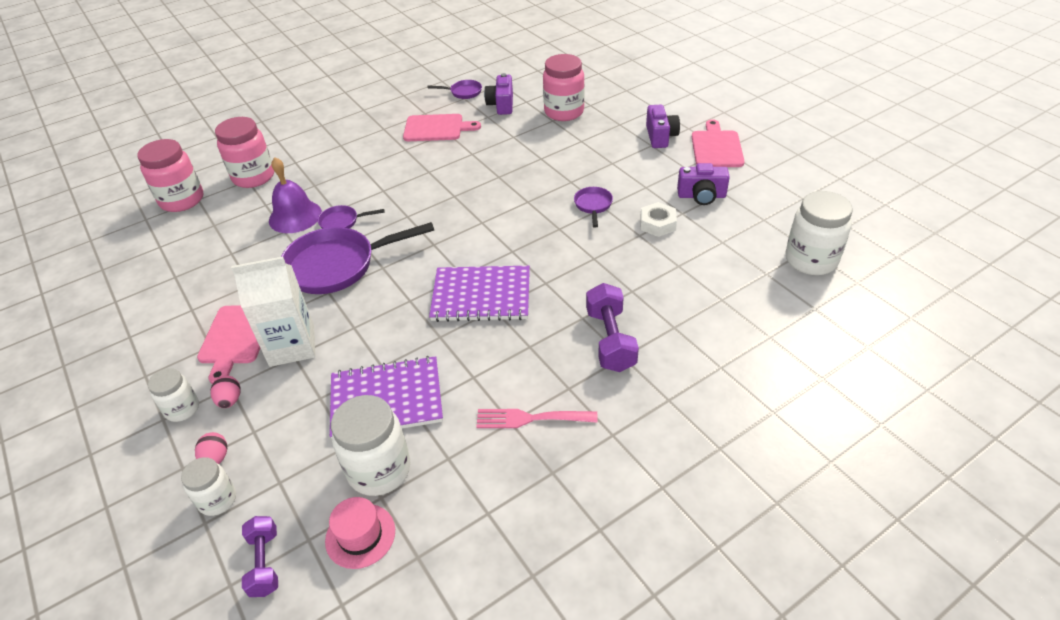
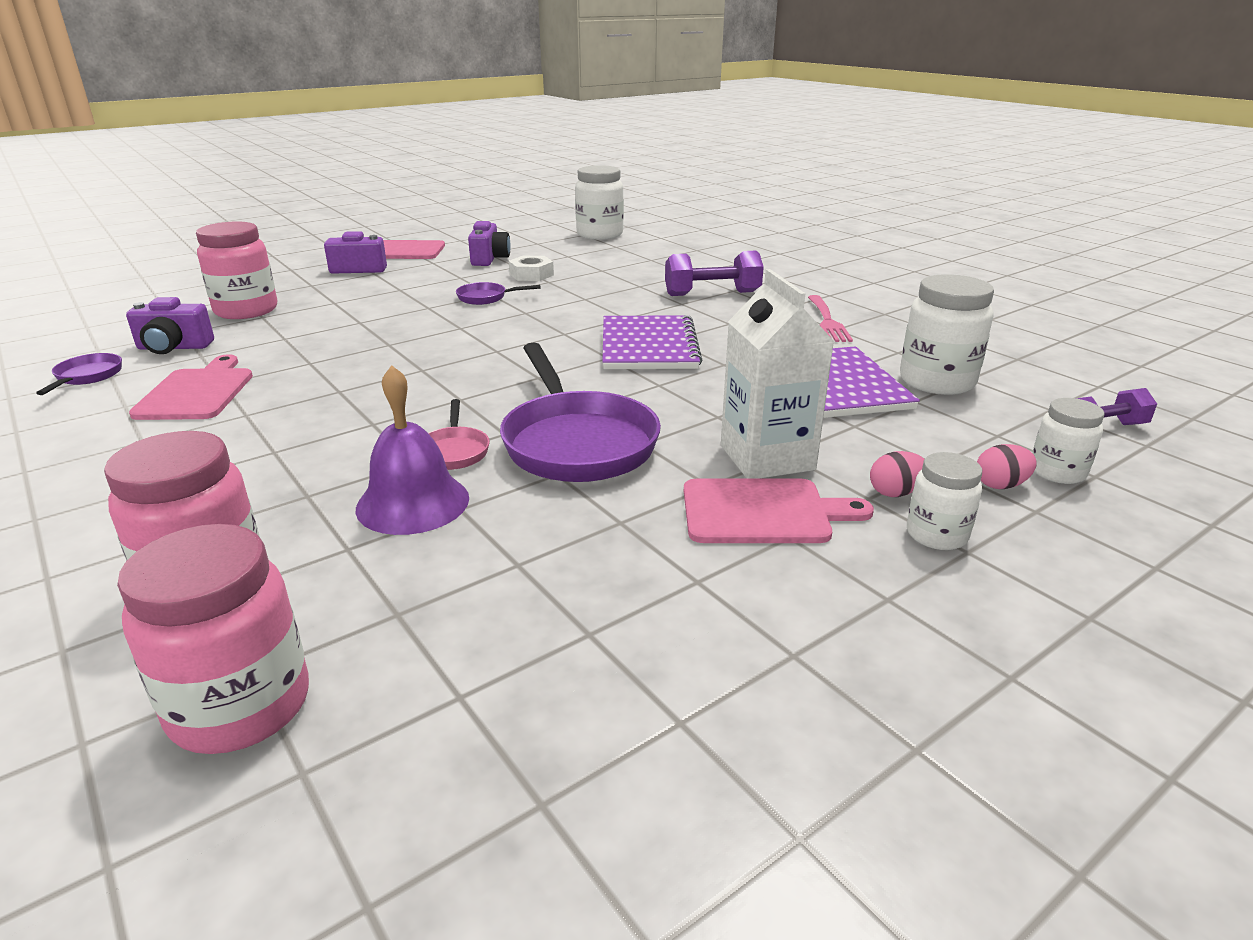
camera: 95 degrees left, 15 degrees down
(342, 222) = (453, 451): purple pan -> pink pan
(360, 535) = (1021, 384): pink hat -> none

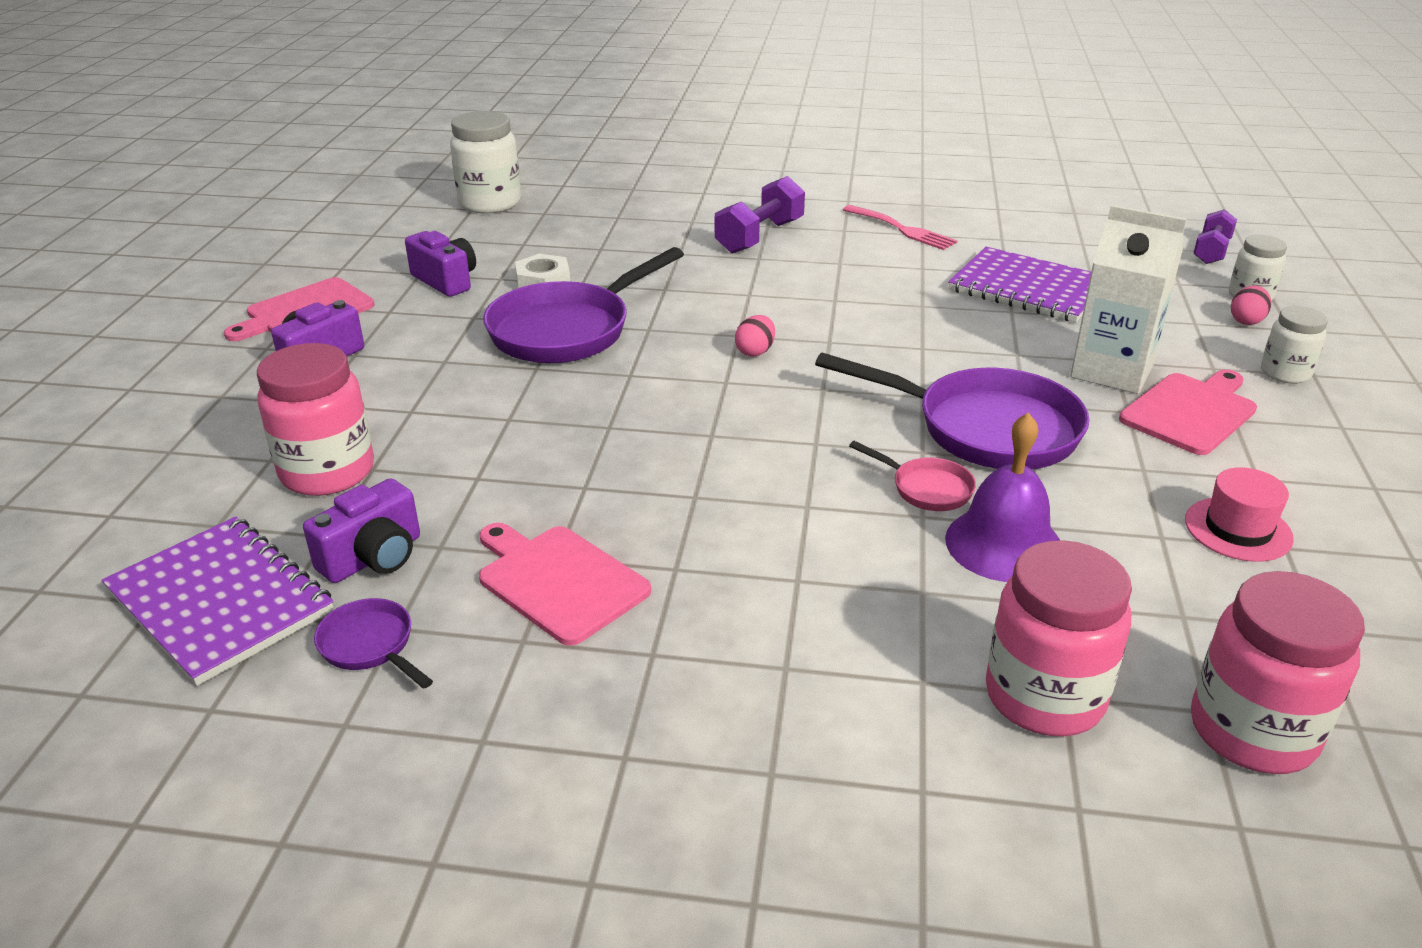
camera: 45 degrees left, 5 degrees up
(486, 298) = (567, 330): purple pan -> purple pan, size x2.17
(585, 598) = (1238, 529): none -> pink hat
(648, 346) = (833, 315): purple notebook -> purple notebook (220, 601)
(895, 493) = (1217, 356): pink egg -> pink egg (755, 351)
(937, 381) = (1072, 255): white jar -> none

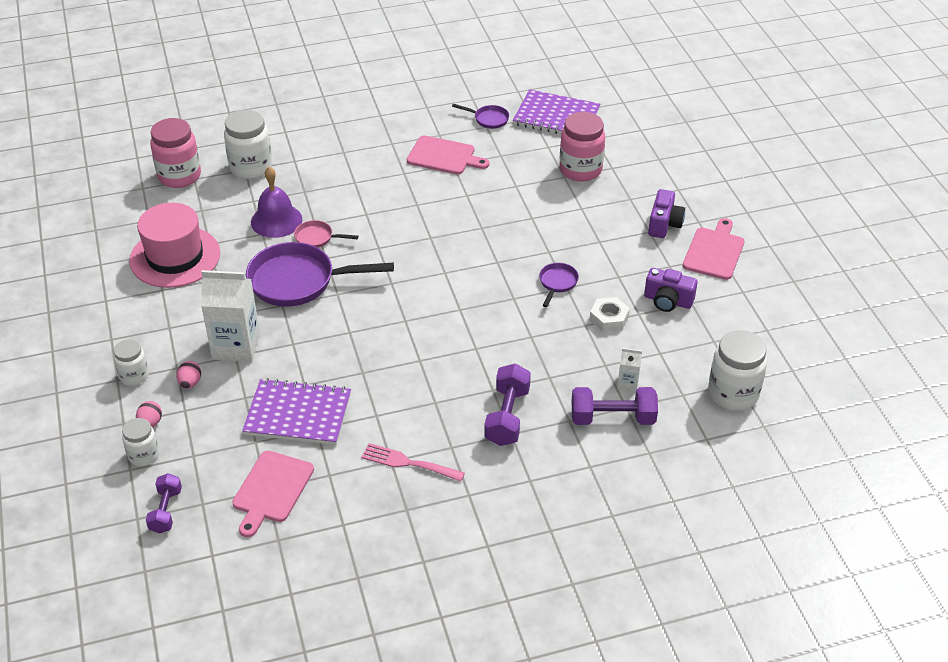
camera: 155 degrees right, 10 degrees up
(374, 557) = (521, 144): purple camera -> none
(567, 330) = (557, 283): purple pan -> purple pan, size x0.46
(592, 231) = (628, 383): none -> white carton
(641, 213) = (612, 418): none -> purple dumbbell
(755, 351) = (442, 299): pink egg -> pink egg (190, 383)
(1044, 697) = (251, 167): pink jar -> white jar
(1190, 412) = (192, 326): pink cutting board -> pink cutting board (271, 490)
(1238, 529) = (175, 257): pink hat -> pink hat, size x1.91

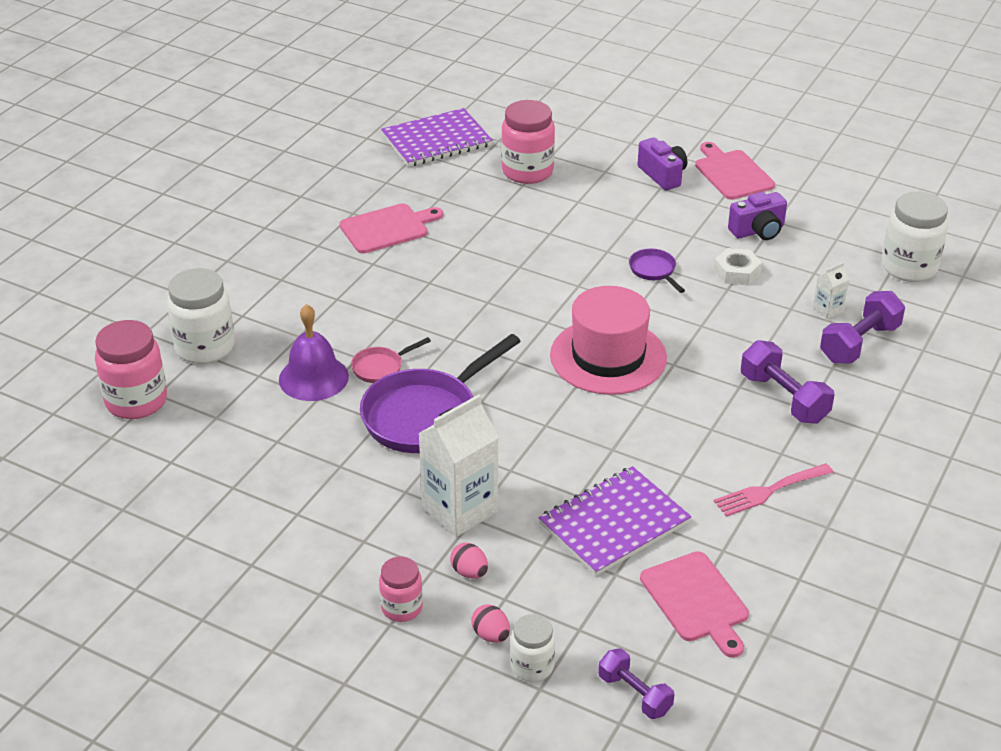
camera: 45 degrees left, 5 degrees down
(134, 376) = (402, 608): white jar -> pink jar
(175, 257) = (260, 476): pink hat -> pink hat (608, 357)
(488, 119) = (378, 175): purple pan -> none

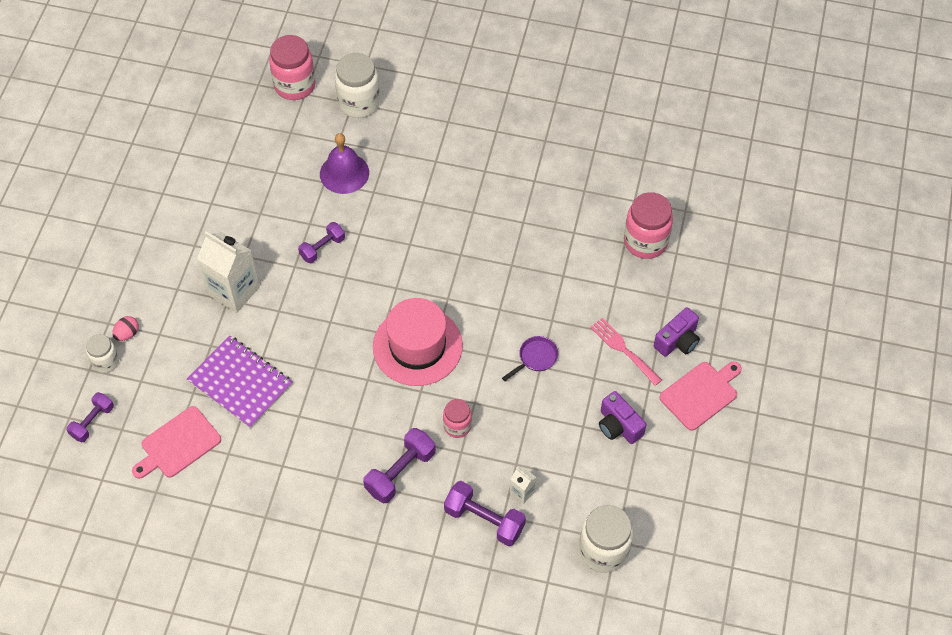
camera: 75 degrees right, 20 degrees up
(381, 367) = (366, 208): pink pan -> none
(387, 228) = (532, 168): pink cutting board -> none
(402, 608) = (141, 281): pink jar -> pink jar (457, 426)
(426, 415) = (322, 248): purple pan -> purple dumbbell
(436, 140) = (667, 168): purple notebook -> none
(469, 572) = (178, 310): pink egg -> none
(737, 272) = (553, 418): white nut -> none
(769, 491) = (294, 475): pink fork -> pink fork (623, 349)

